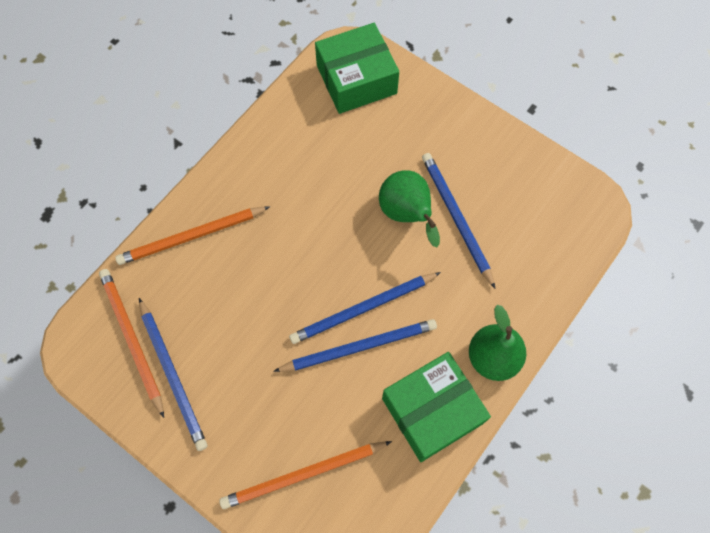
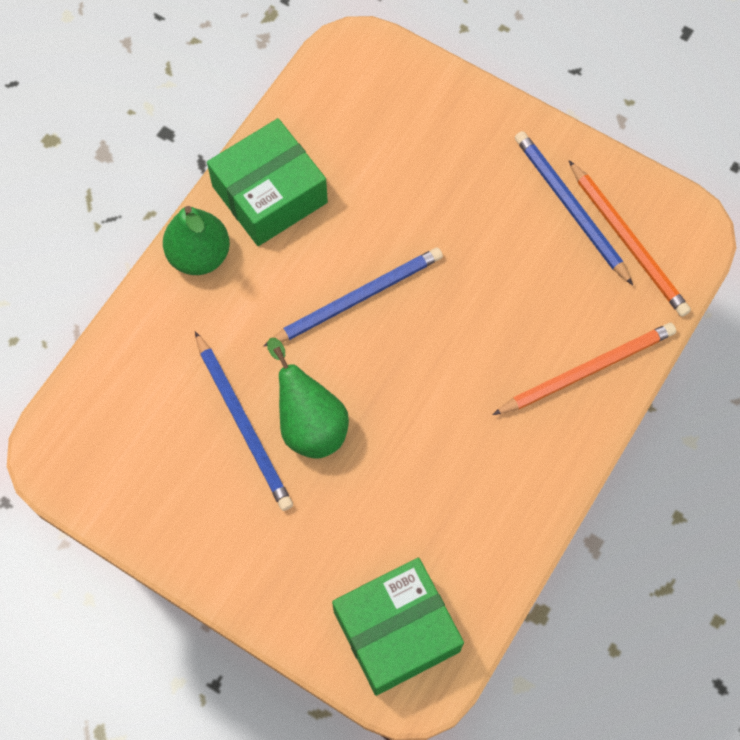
camera: 175 degrees right, 0 degrees up
(303, 474) = (406, 123): orange pencil -> none
(359, 347) = (358, 255): blue pencil -> none

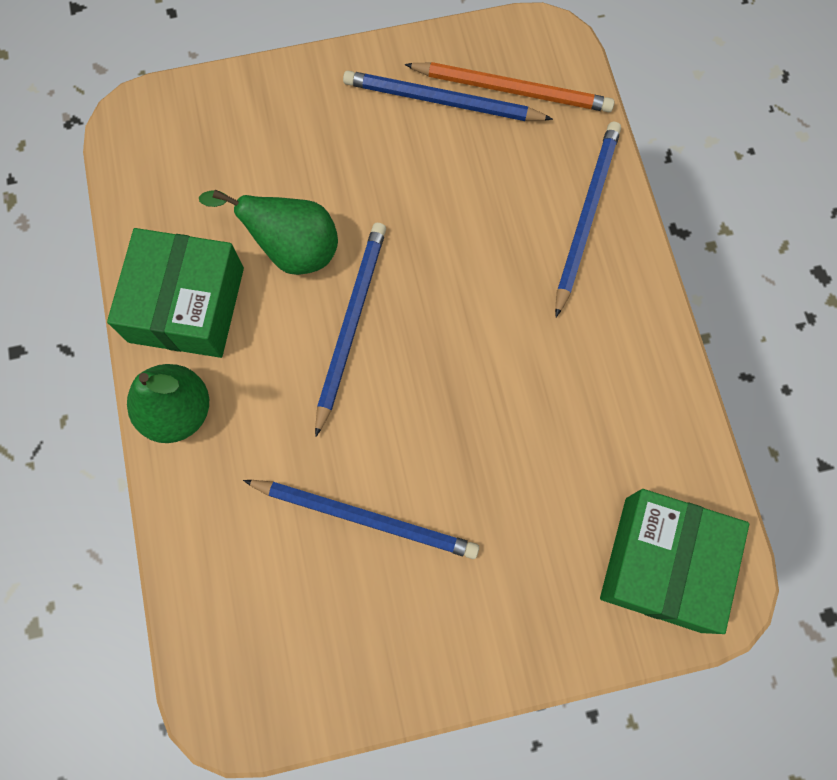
camera: 45 degrees left, 5 degrees up
(309, 423) = (419, 464): green pear -> green pear (292, 249)
(587, 370) = (586, 216): orange pencil -> blue pencil

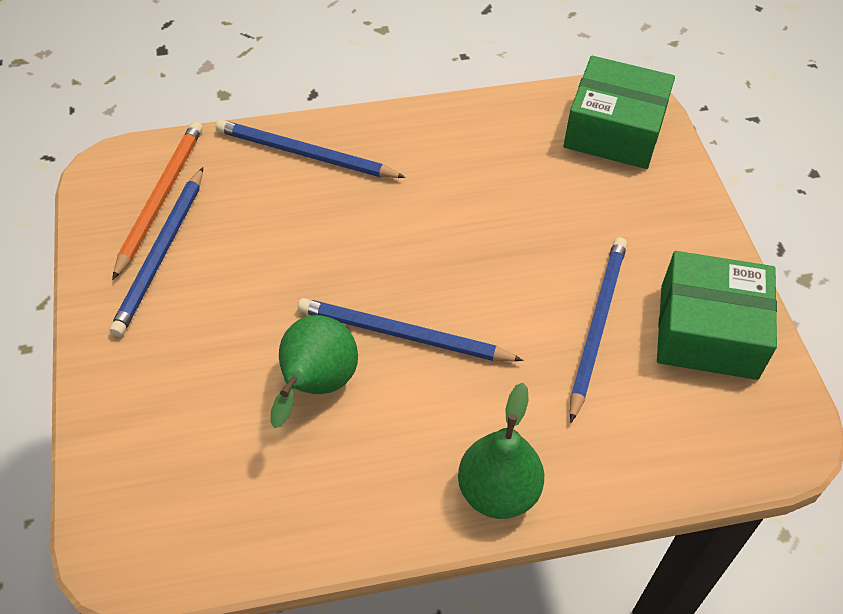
camera: 90 degrees left, 20 degrees down
(186, 304) = (374, 489): green box -> green box (708, 331)

